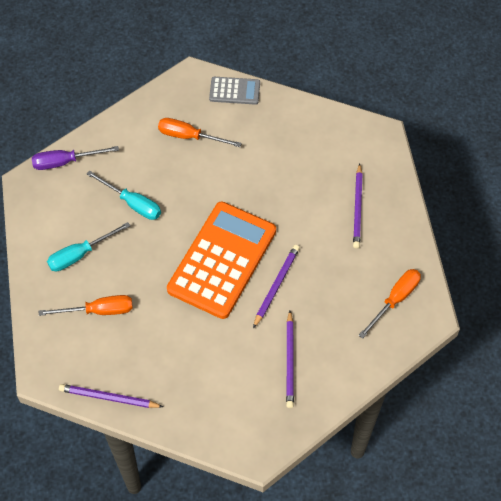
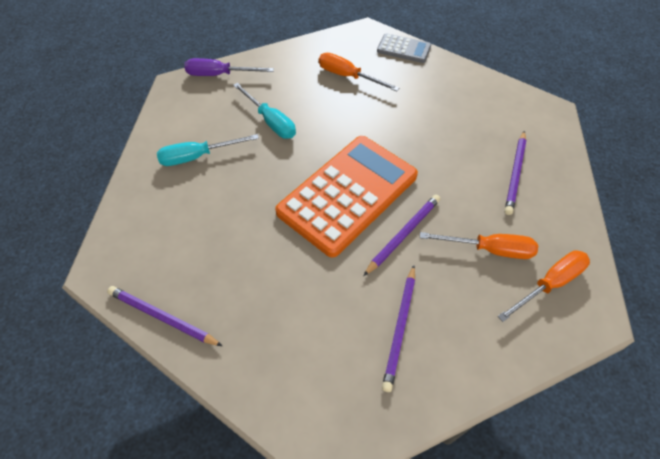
camera: 15 degrees right, 5 degrees down
(98, 311) = (193, 216): orange screwdriver -> orange screwdriver (489, 249)

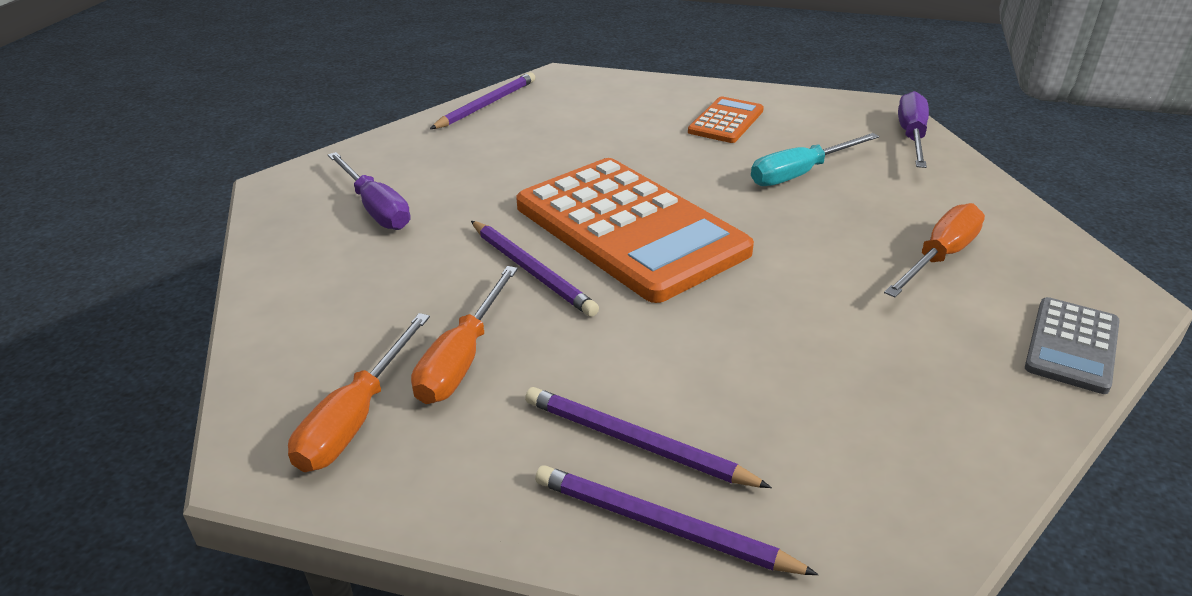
camera: 100 degrees right, 20 degrees down
(198, 156) = (726, 121): turquoise screwdriver -> orange calculator
(351, 349) = (375, 208): none -> purple screwdriver
(400, 328) = (379, 247): purple pencil -> purple pencil (662, 526)
(549, 284) = (356, 417): orange screwdriver -> orange screwdriver turned 45 degrees clockwise

